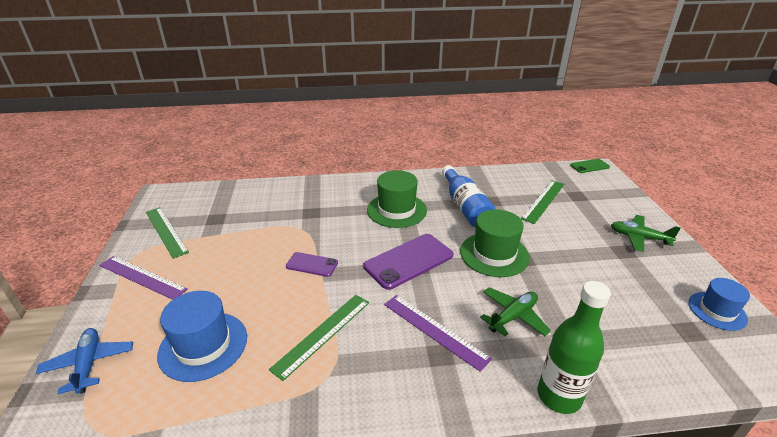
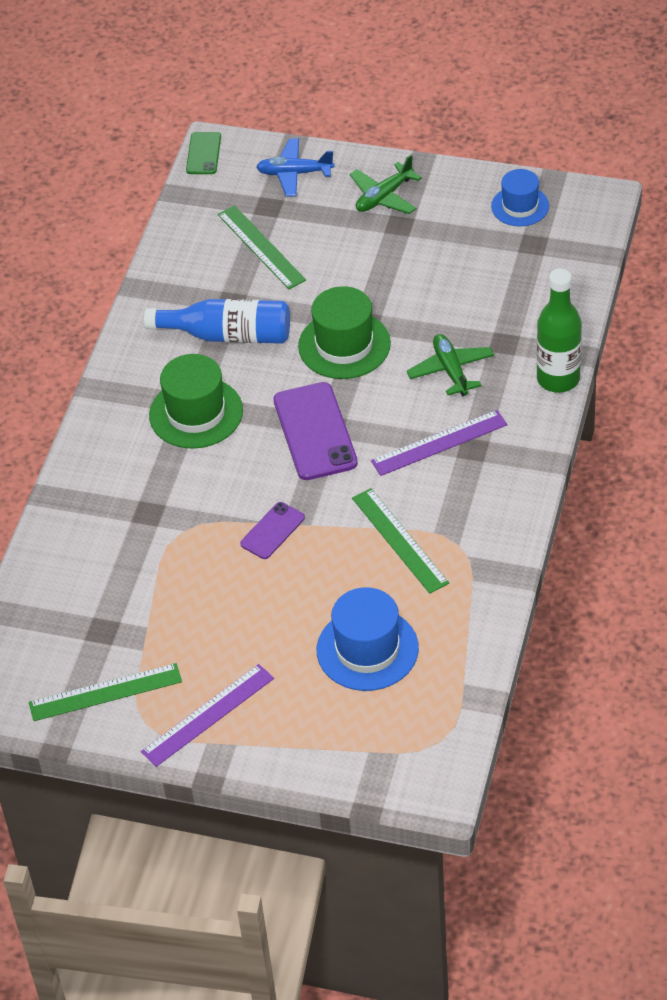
camera: 65 degrees left, 15 degrees up
(89, 364) = (348, 754): blue plane -> blue plane (294, 173)

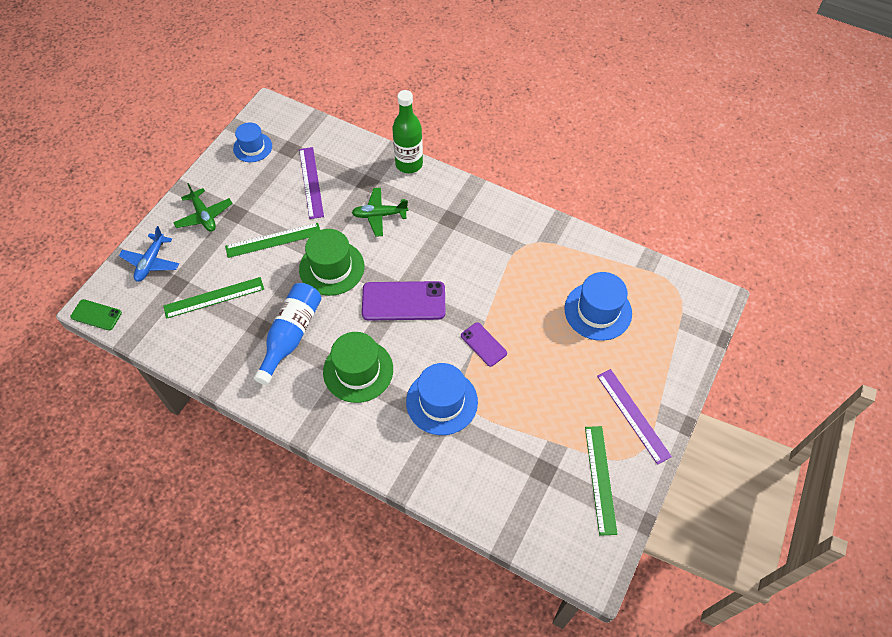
camera: 80 degrees left, 10 degrees up
(174, 506) = (442, 402): none -> blue hat
(399, 540) = (513, 274): green ruler -> green ruler (273, 240)
(439, 443) = (439, 235): purple ruler -> purple ruler (311, 182)

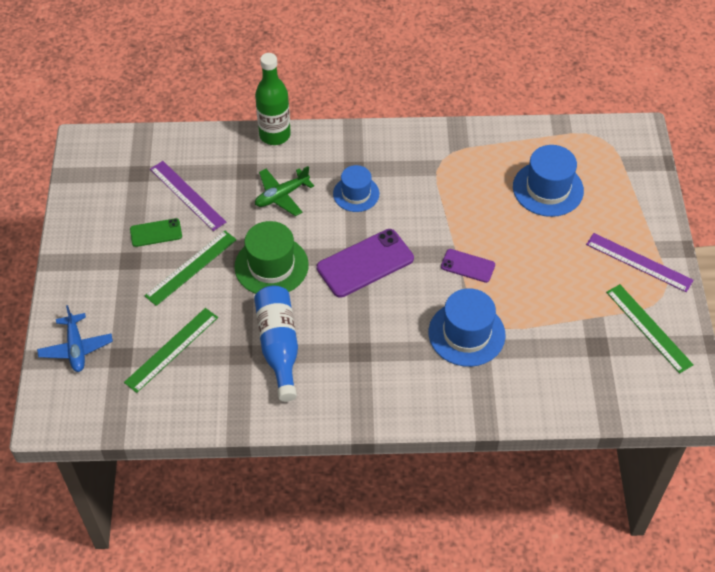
camera: 30 degrees left, 5 degrees down
(96, 315) = (57, 426): green phone -> green phone (156, 233)
(204, 216) = (98, 277): green plane -> none
(252, 147) = (97, 188): blue hat -> blue hat (356, 194)
(358, 370) = (368, 345): green hat -> none

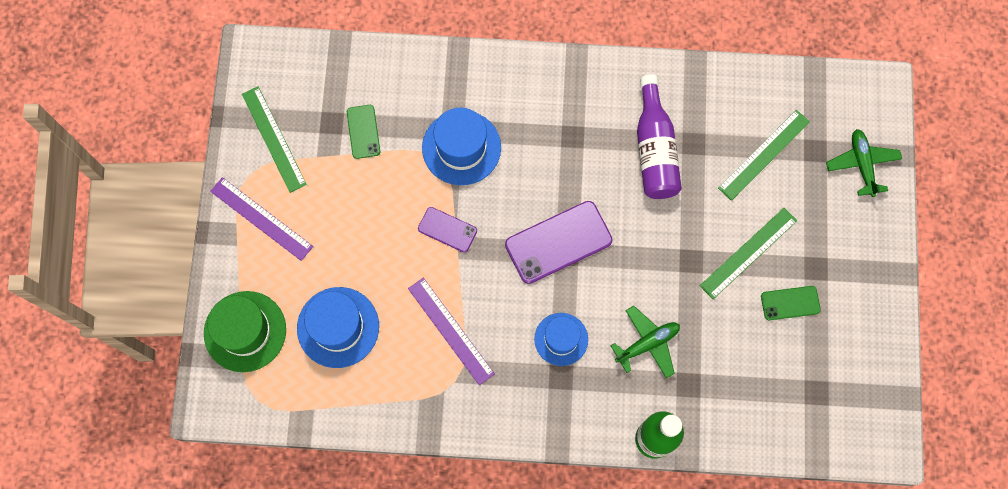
camera: 175 degrees left, 20 degrees up
(76, 348) = (862, 164): blue plane -> green plane
(187, 195) = (757, 354): purple ruler -> purple ruler (450, 331)
(271, 266) = (661, 247): green hat -> green hat (245, 331)
(278, 346) = (654, 149): blue bottle -> purple bottle
(564, 340) = (363, 131): none -> green phone

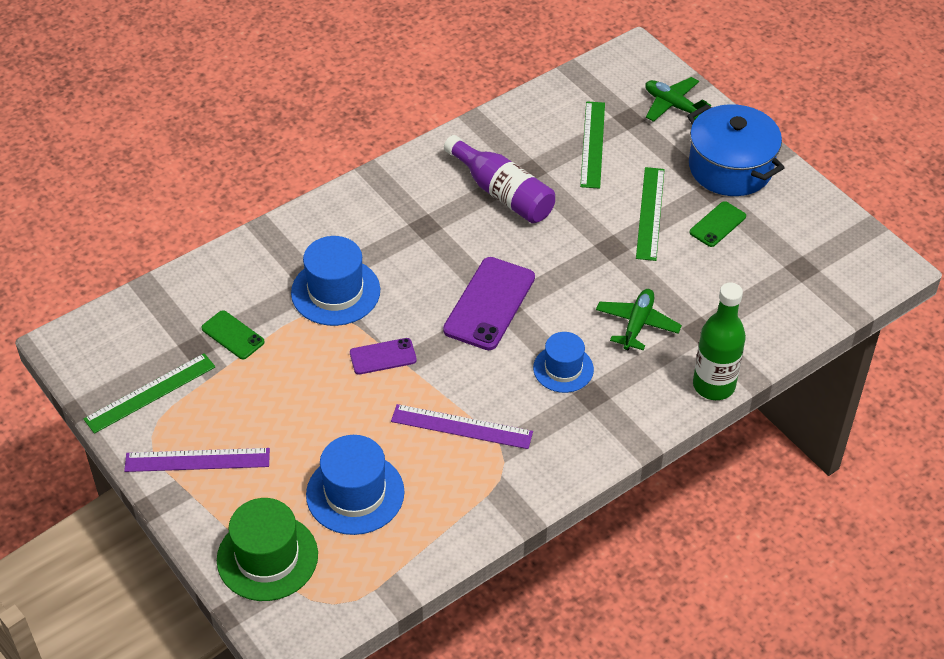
camera: 40 degrees left, 25 degrees down
(274, 139) = (150, 393): green ruler -> green ruler turned 60 degrees counterclockwise
(850, 258) = (730, 168): none -> blue pot

